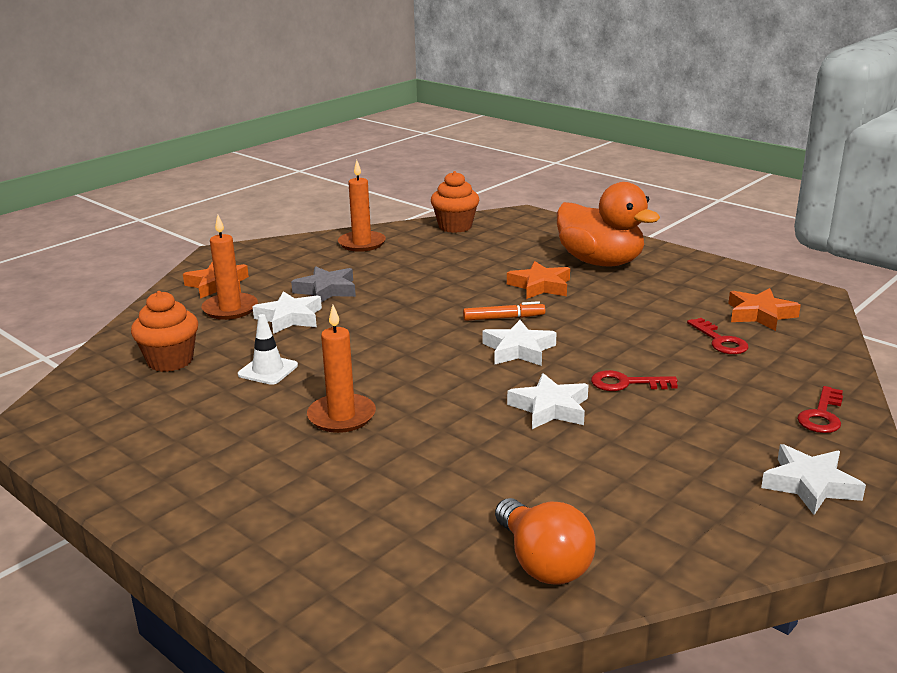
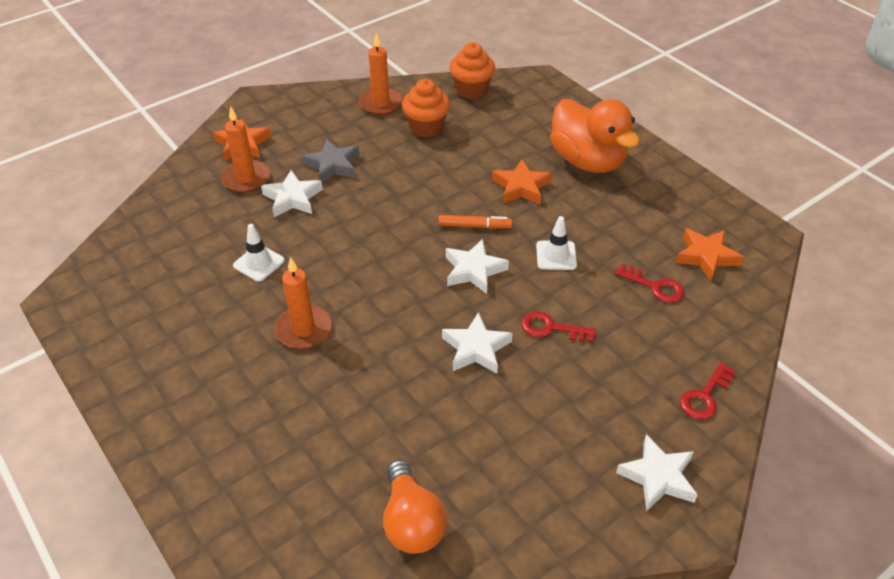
camera: 10 degrees right, 20 degrees up
(170, 361) = (183, 239): orange cupcake -> orange cupcake (426, 127)
(603, 330) = (556, 255): none -> white traffic cone
(720, 341) = (655, 286): red key -> red key turned 45 degrees counterclockwise

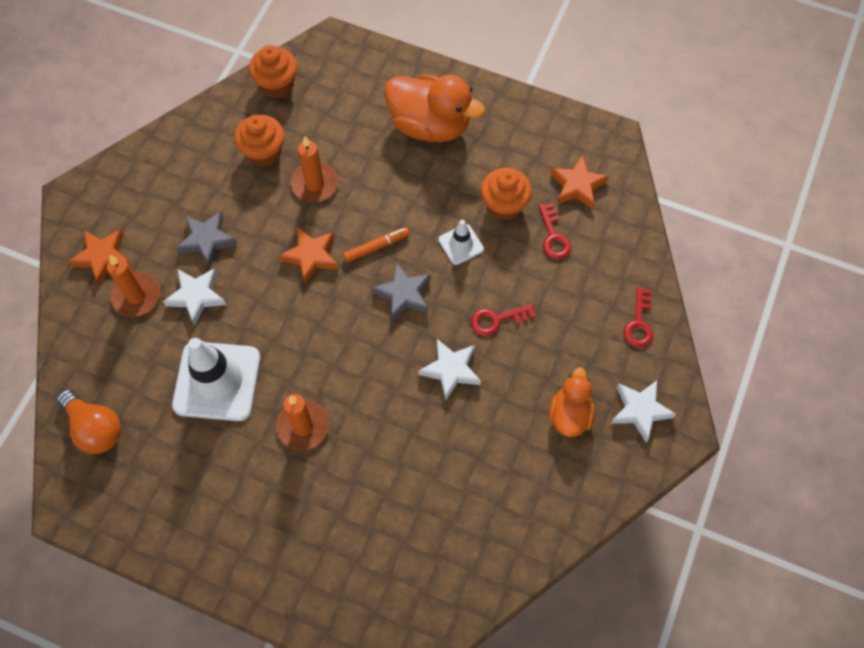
camera: 30 degrees left, 20 degrees up
(259, 263) = (217, 381): white traffic cone -> white traffic cone, size x2.06
(380, 103) = (201, 142): orange candle -> orange candle (314, 184)
(412, 522) = (494, 543): orange light bulb -> orange light bulb (95, 428)
(473, 270) = (403, 294): white star -> grey star
(521, 187) = (390, 183): orange star -> orange star (311, 256)
(574, 443) = (569, 414): none -> orange duck
(619, 243) = (504, 206): none -> orange cupcake
(655, 286) = (554, 237): red key -> red key turned 75 degrees clockwise

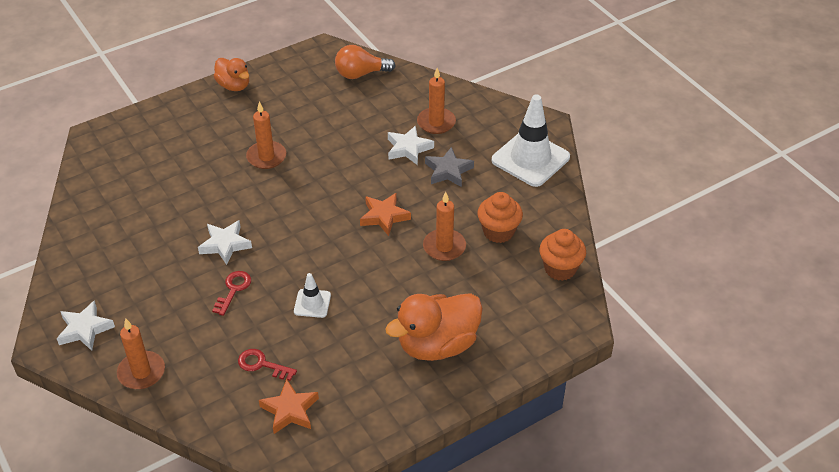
camera: 125 degrees right, 20 degrees down
(103, 257) = (481, 119): orange star -> none
(217, 381) = (337, 133): white traffic cone -> white traffic cone (530, 159)
(376, 247) = (357, 254): orange marker -> none
(403, 294) = (305, 250): grey star -> none
(504, 206) = (319, 349): orange cupcake -> none
(569, 414) = (127, 288): orange duck -> orange duck (234, 86)
(639, 323) = (141, 372): red key -> orange candle

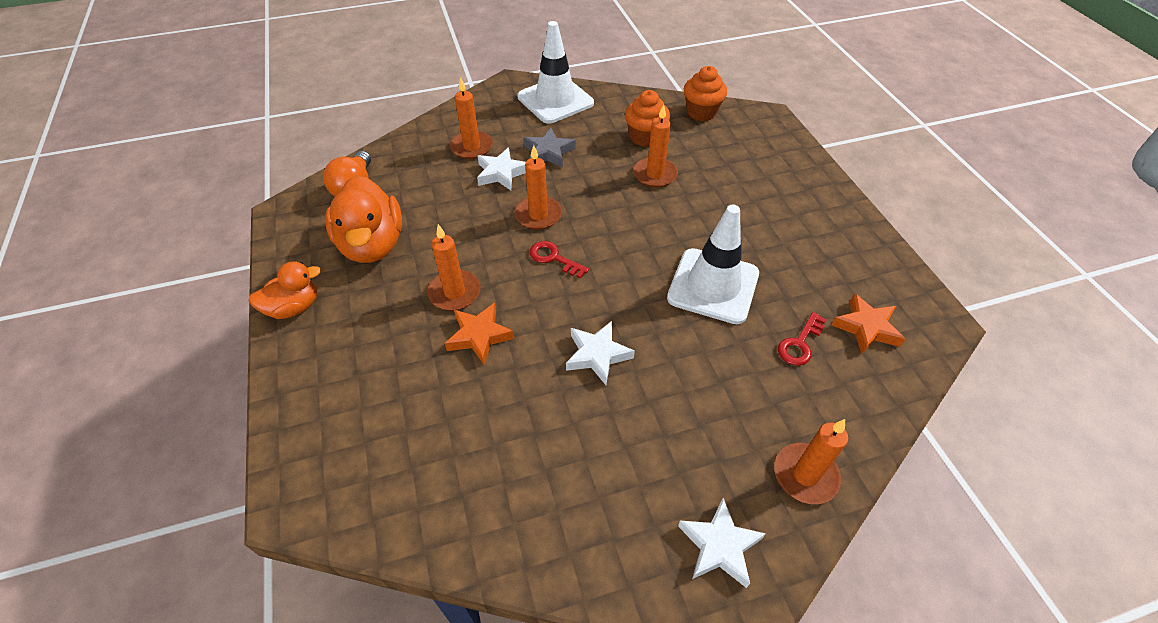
camera: 75 degrees left, 5 degrees up
(233, 289) = (677, 356): red key -> red key (553, 258)
(312, 303) = (713, 286): white traffic cone -> white traffic cone, size x2.06
(363, 182) = (538, 215): none -> orange candle
(384, 216) = (597, 208): orange star -> orange star (479, 336)
(437, 345) = (783, 202): orange duck -> orange duck (372, 245)

